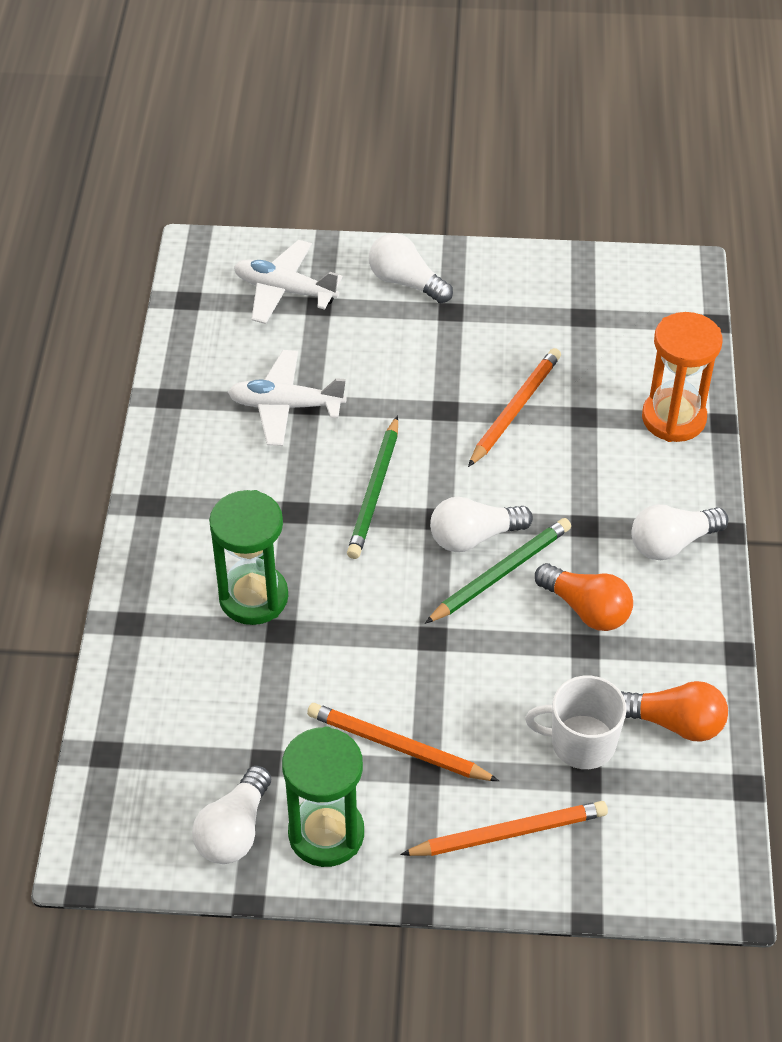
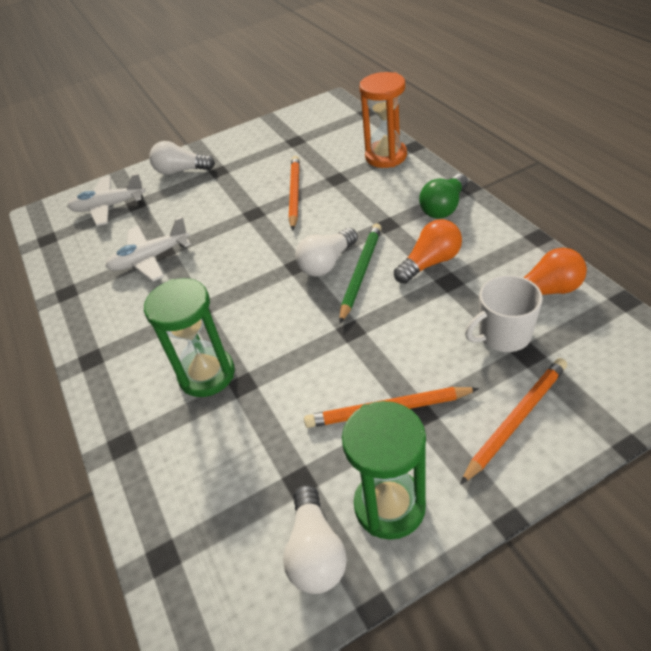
camera: 25 degrees left, 5 degrees down
(374, 491) = (243, 272): green pencil -> none
(586, 609) = (430, 263): orange light bulb -> orange light bulb turned 45 degrees counterclockwise
(672, 543) = (444, 207): white light bulb -> green light bulb

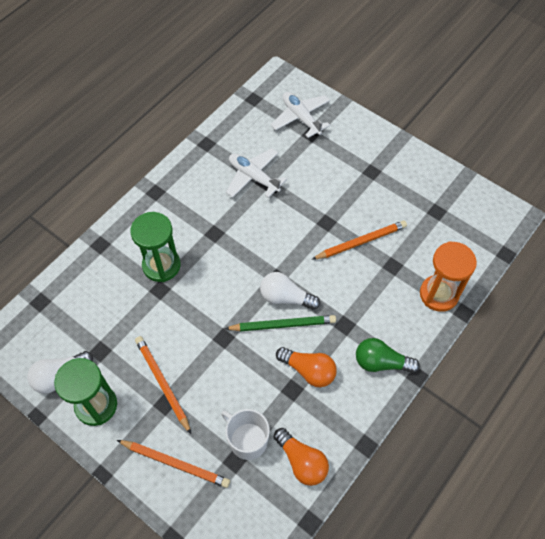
camera: 60 degrees right, 15 degrees up
(181, 171) = (362, 144): white light bulb -> none

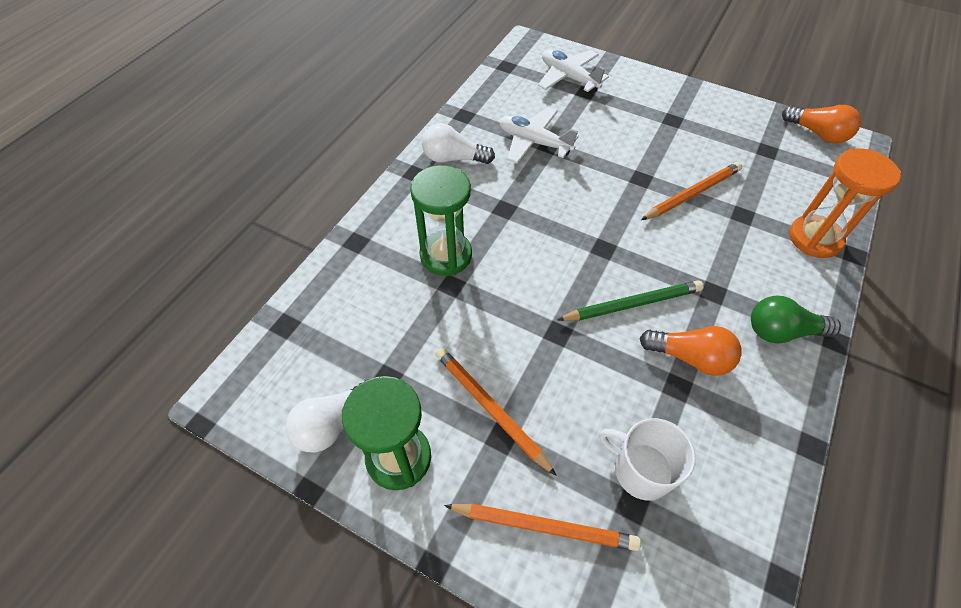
camera: 10 degrees left, 5 degrees down
(285, 297) = (623, 270): white light bulb -> white light bulb (453, 158)
(301, 461) = (732, 488): orange light bulb -> orange light bulb (817, 134)

